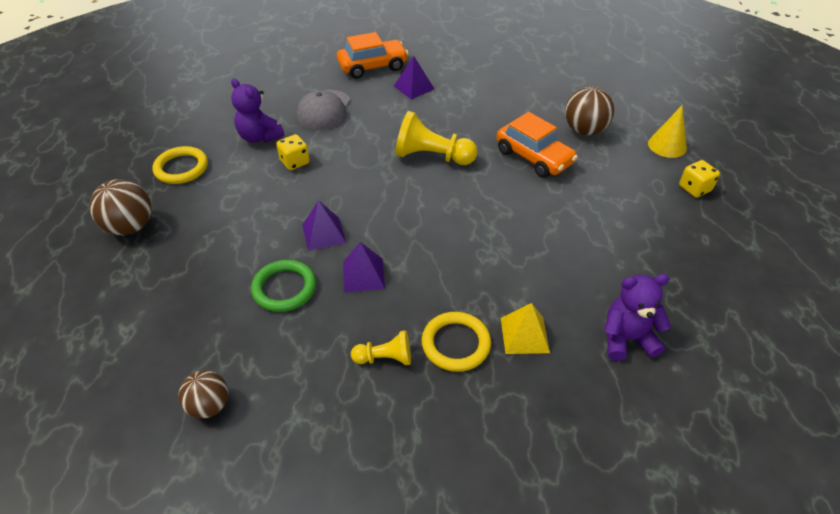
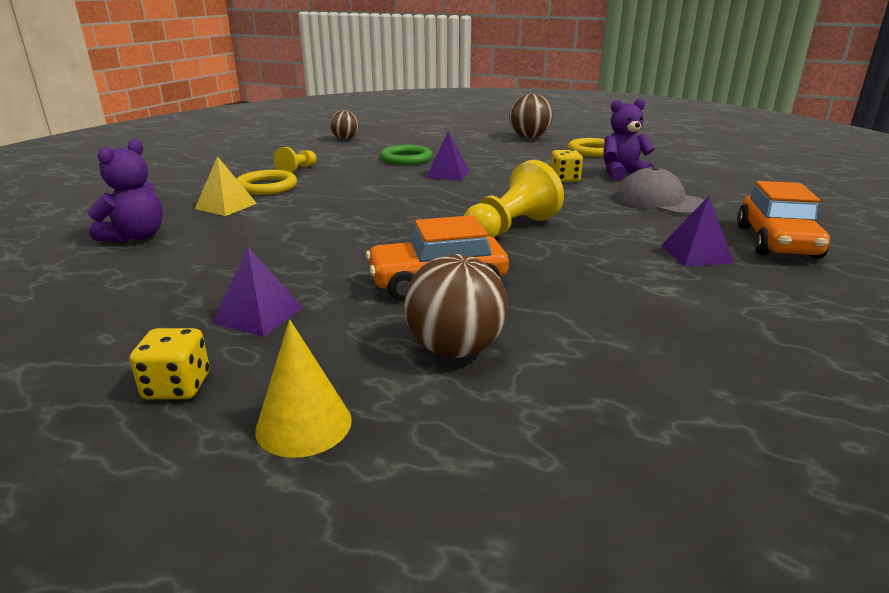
camera: 120 degrees right, 20 degrees down
(363, 275) = (381, 177): purple pyramid -> purple pyramid (258, 315)

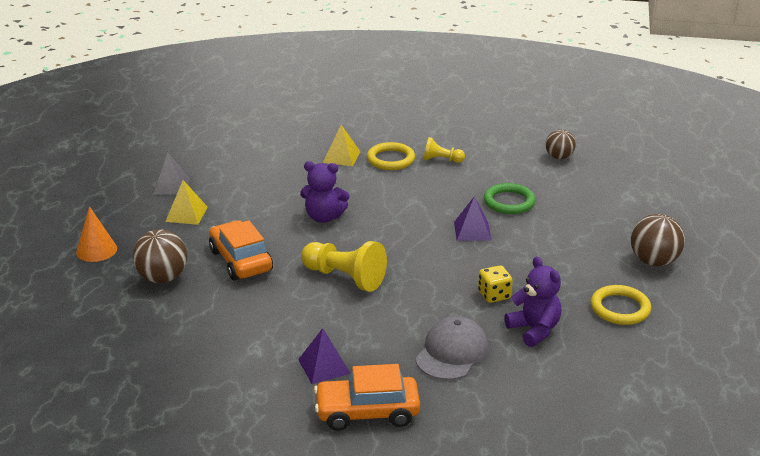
camera: 75 degrees right, 5 degrees up
(136, 237) = (275, 146): purple teddy bear -> purple teddy bear (324, 217)
(140, 323) = (171, 186): none -> grey pyramid
(177, 387) = (119, 213): yellow dice -> none
(258, 315) = (186, 214): purple pyramid -> yellow pyramid
(304, 424) = (96, 250): yellow cone -> orange cone

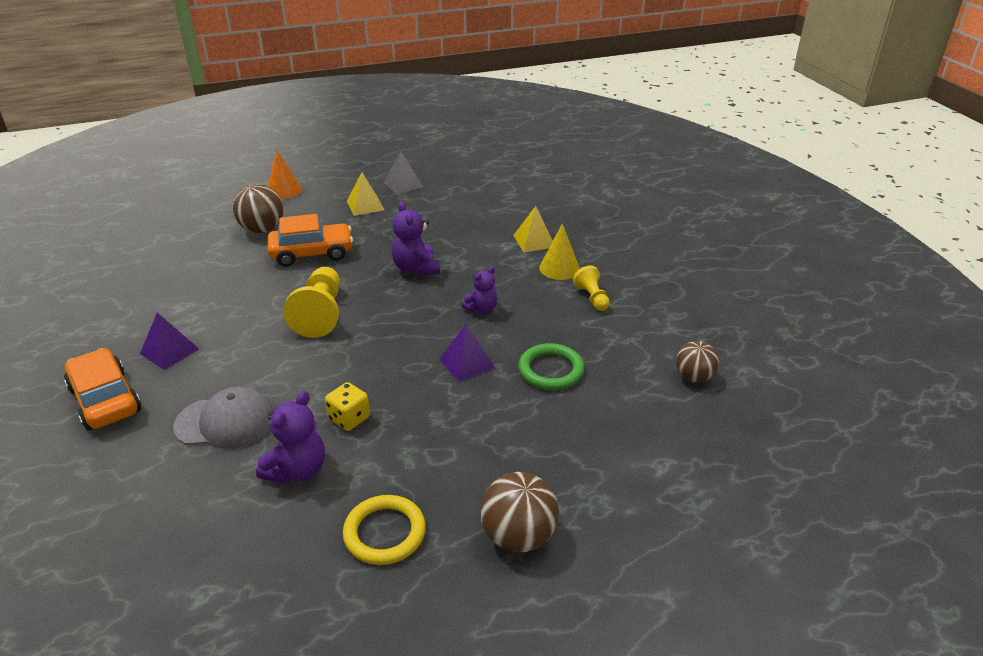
camera: 60 degrees right, 5 degrees up
(241, 260) = (312, 253): orange car -> orange car turned 45 degrees clockwise
(391, 159) = (559, 268): yellow ring -> yellow cone
(411, 206) = (481, 309): none -> purple teddy bear

